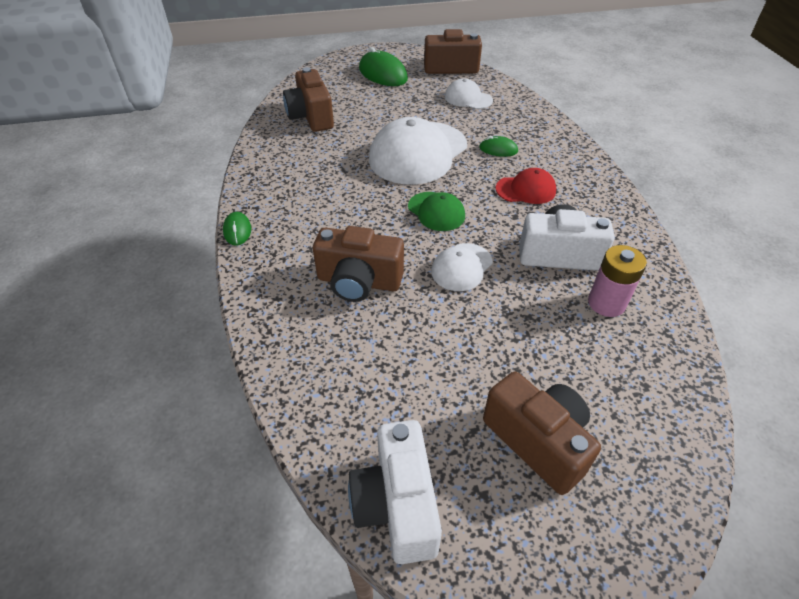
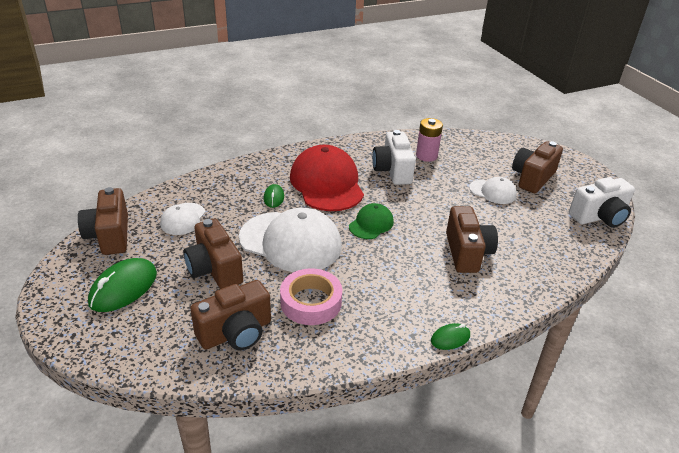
camera: 105 degrees left, 10 degrees down
(328, 155) = (311, 302): none -> pink tape
(391, 111) = (214, 269): none -> brown camera
(461, 267) = (426, 208): white cap -> white cap (493, 192)
(526, 190) = (326, 183): red cap -> red cap, size x1.98

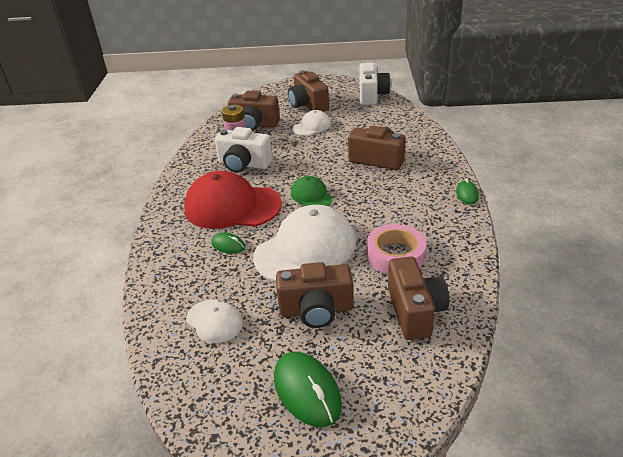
camera: 60 degrees left, 0 degrees up
(109, 235) = (200, 394): brown camera -> brown camera (254, 125)

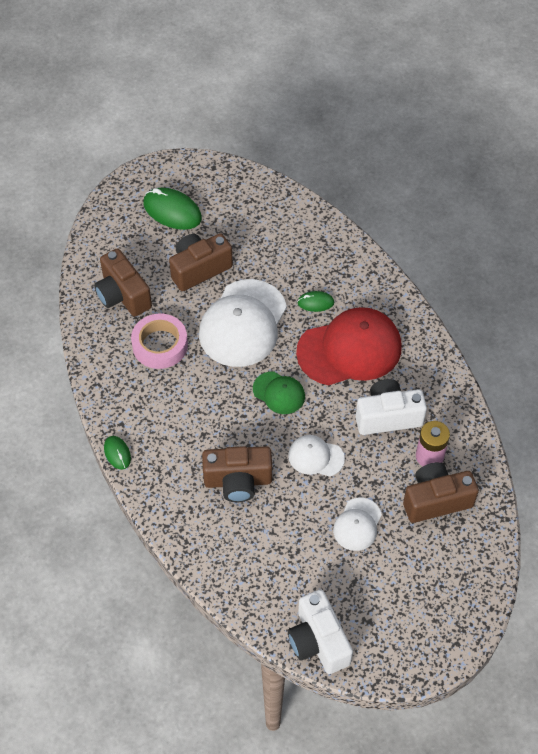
camera: 150 degrees right, 20 degrees up
(214, 321) = (270, 233): white cap -> white cap (315, 457)
(308, 105) = (396, 578): brown camera -> none

